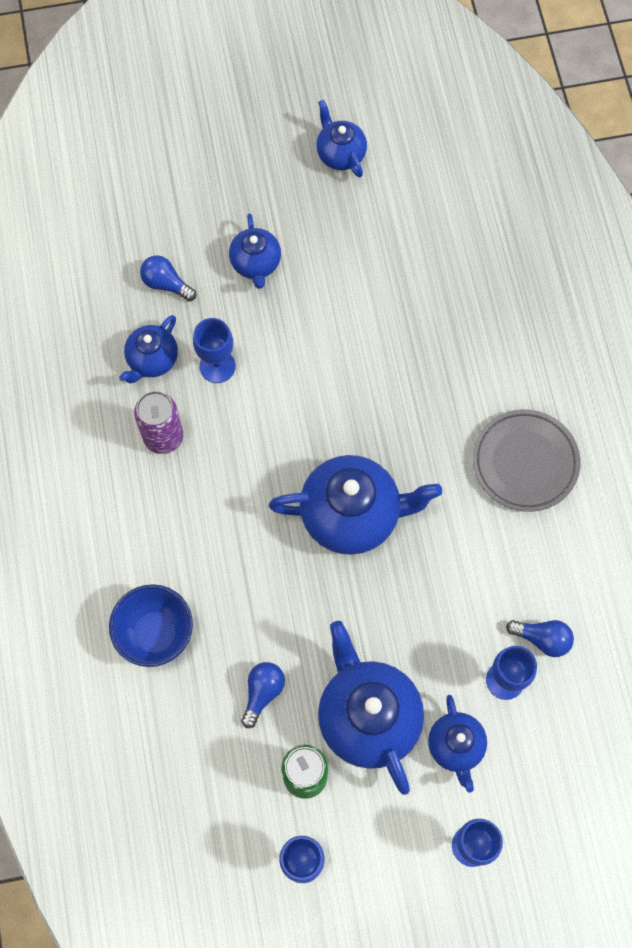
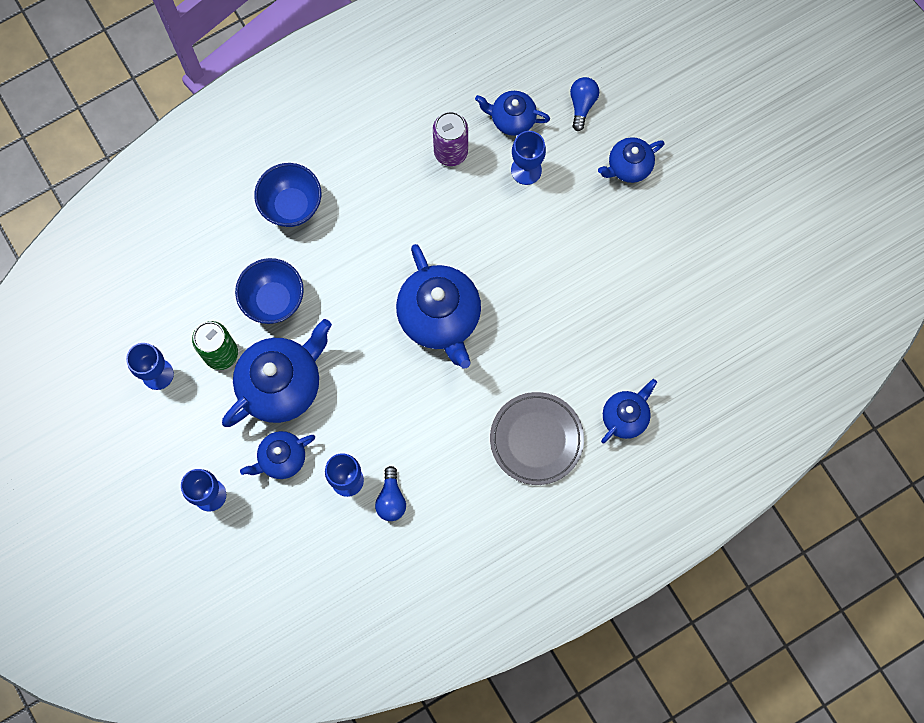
camera: 70 degrees right, 5 degrees up
(262, 693) = (274, 300): blue light bulb -> blue bowl
(340, 154) = (759, 197): blue teapot -> blue teapot (625, 416)

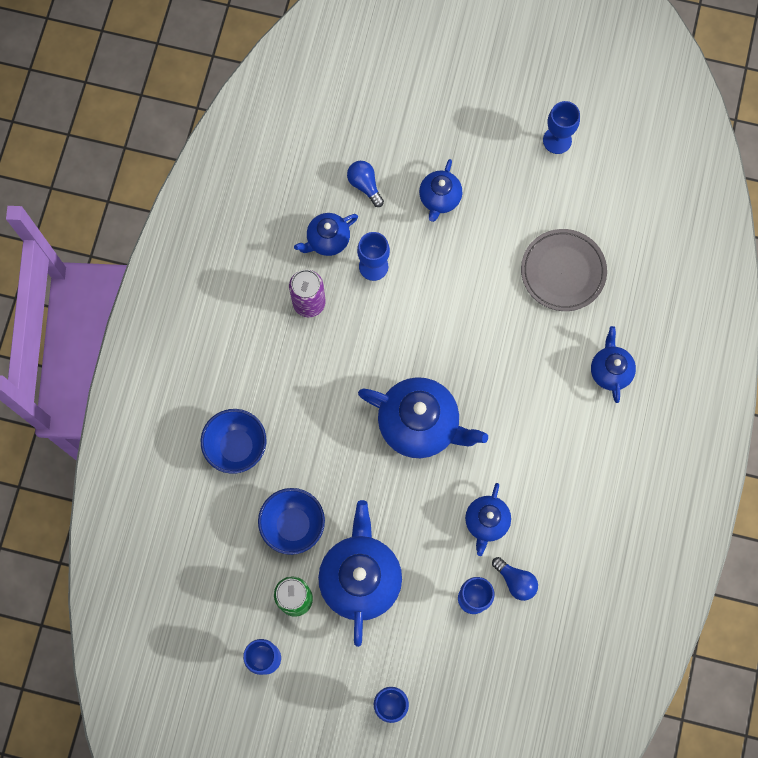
camera: 45 degrees left, 0 degrees up
(281, 459) = (413, 629): blue teapot -> blue teapot (486, 522)
(536, 439) = (569, 443): grey plate -> grey plate (563, 272)
(767, 207) = (557, 140): none -> blue goblet

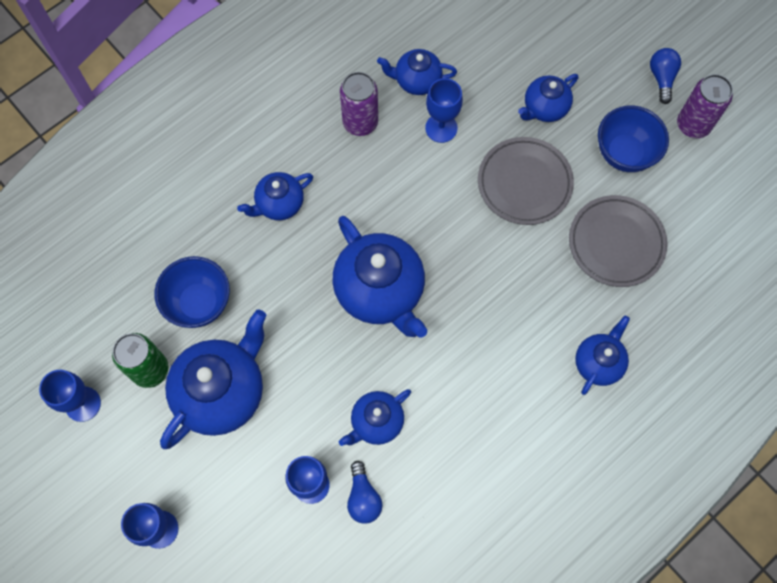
camera: 35 degrees right, 5 degrees down
(237, 447) = (203, 202): blue bowl -> blue bowl (624, 153)
(295, 409) = (279, 204): none -> blue teapot
(365, 185) = (484, 56): blue light bulb -> blue light bulb (662, 78)
(466, 269) = (524, 183): none -> grey plate
(557, 140) = (693, 125): blue goblet -> purple can

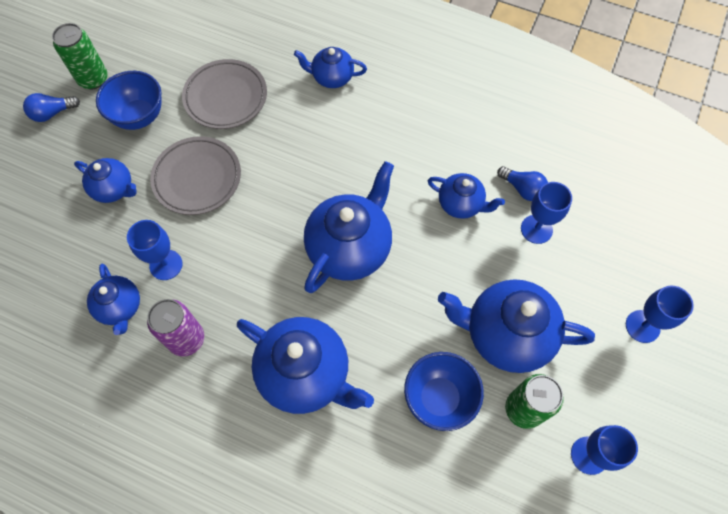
camera: 115 degrees left, 5 degrees down
(279, 204) = (306, 374): blue teapot -> blue teapot, size x1.79
(363, 497) = (522, 189): blue light bulb -> blue light bulb turned 75 degrees clockwise
(693, 125) = (93, 79): purple can -> green can

